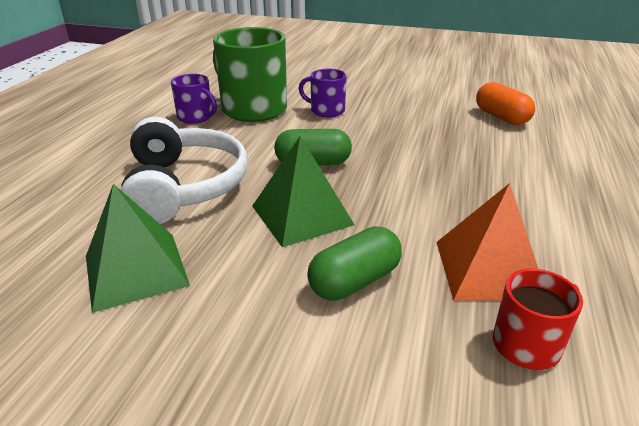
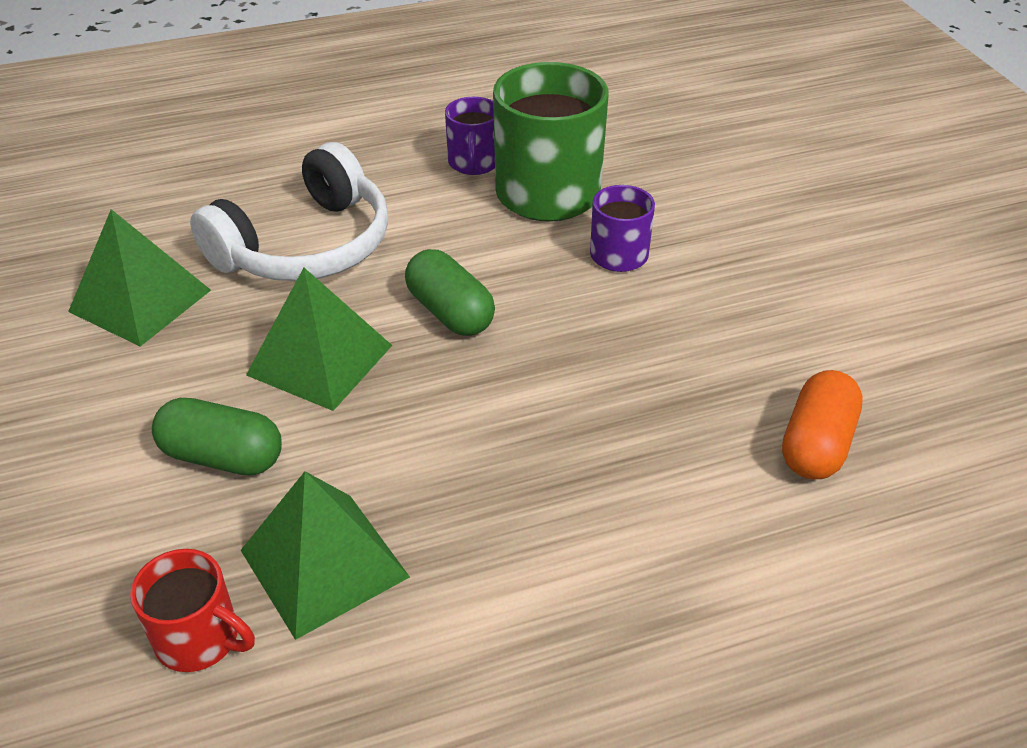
camera: 55 degrees right, 10 degrees up
(488, 269) = (324, 563): orange pyramid -> green pyramid

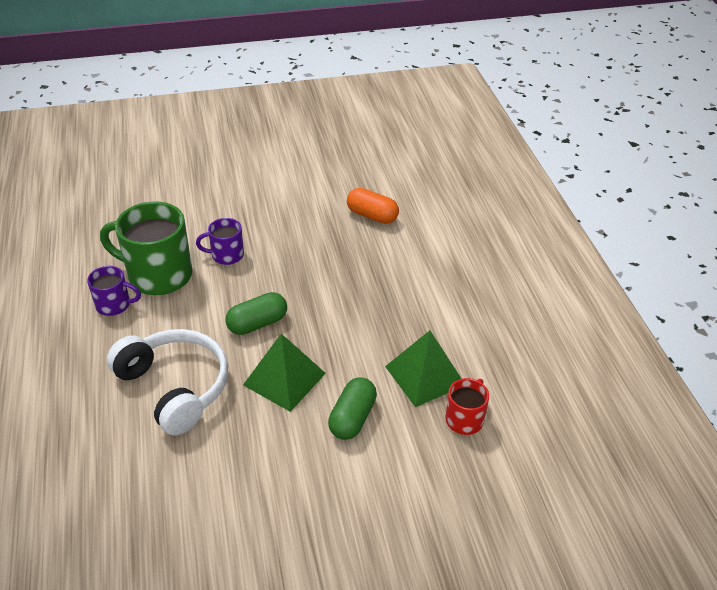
camera: 85 degrees left, 0 degrees up
(140, 300) = (206, 471): green pyramid -> none

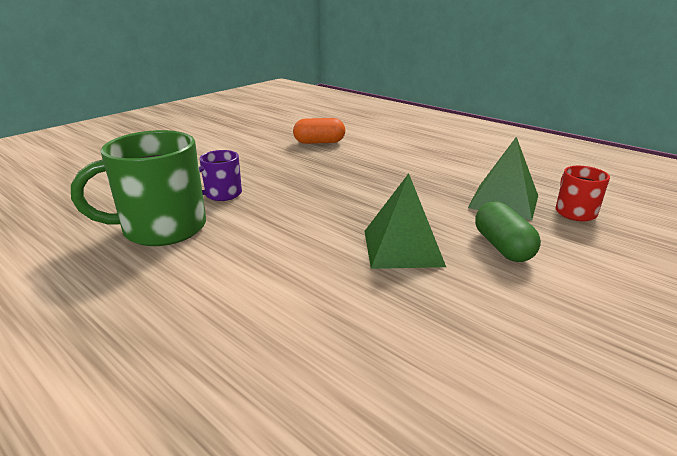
camera: 35 degrees left, 15 degrees down
(114, 305) = (131, 267): purple mug -> none
(175, 387) = (300, 302): white headphones -> none
(257, 323) = (318, 223): green capsule -> none

